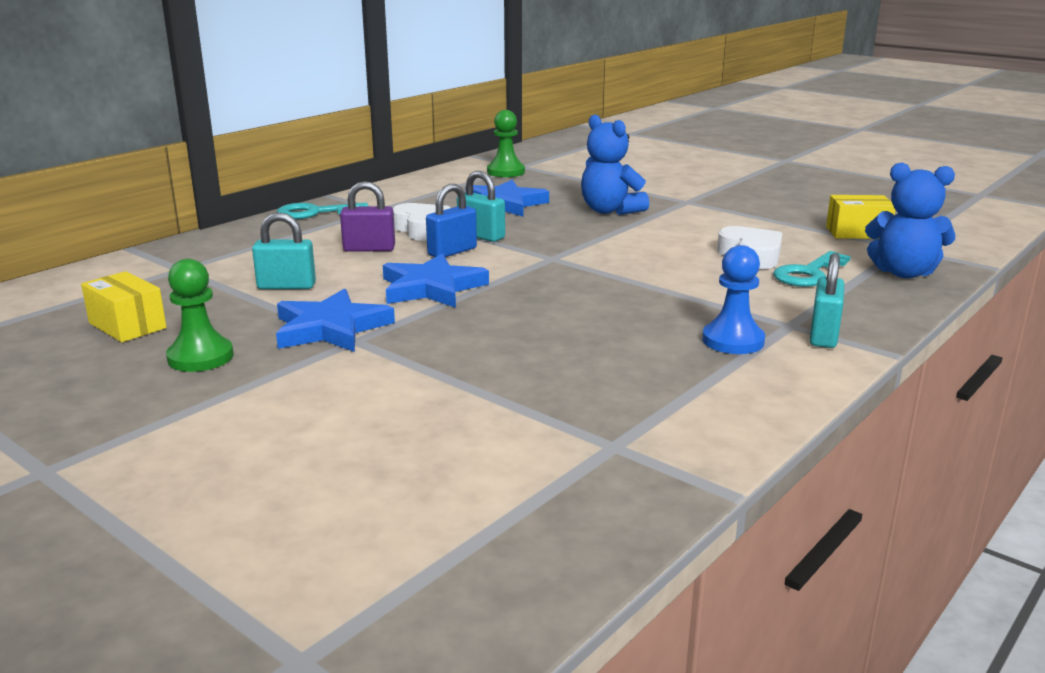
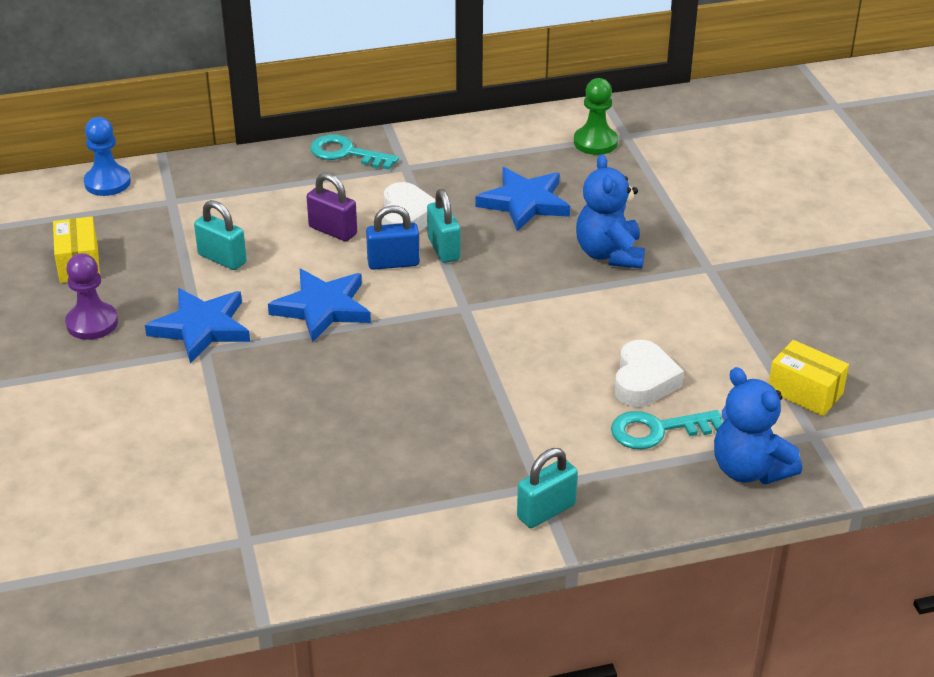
camera: 35 degrees right, 15 degrees up
(200, 357) = (92, 323): green pawn -> purple pawn
(733, 341) = (466, 481): blue pawn -> blue pawn (107, 182)

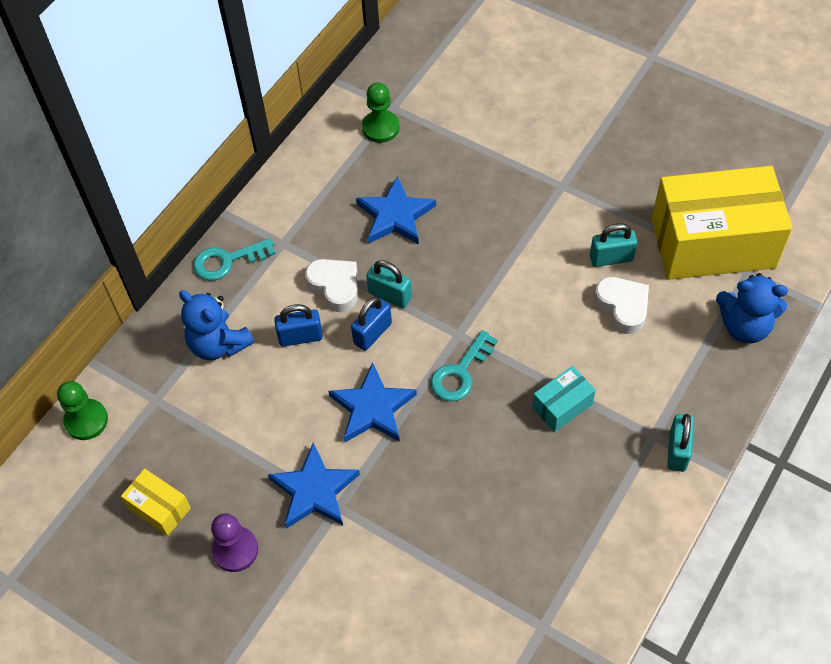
camera: 40 degrees left, 20 degrees up
(107, 182) = (86, 420): blue pawn -> green pawn
(222, 259) = (256, 421): turquoise padlock -> turquoise padlock (611, 258)
(333, 231) = (300, 337): purple padlock -> blue padlock
(484, 410) = (562, 406): none -> turquoise box
(609, 254) = (494, 219): blue teddy bear -> blue teddy bear (218, 344)
(657, 430) = (669, 338): turquoise key -> turquoise key (460, 372)
(805, 392) = (712, 243): yellow box -> yellow box, size x2.34

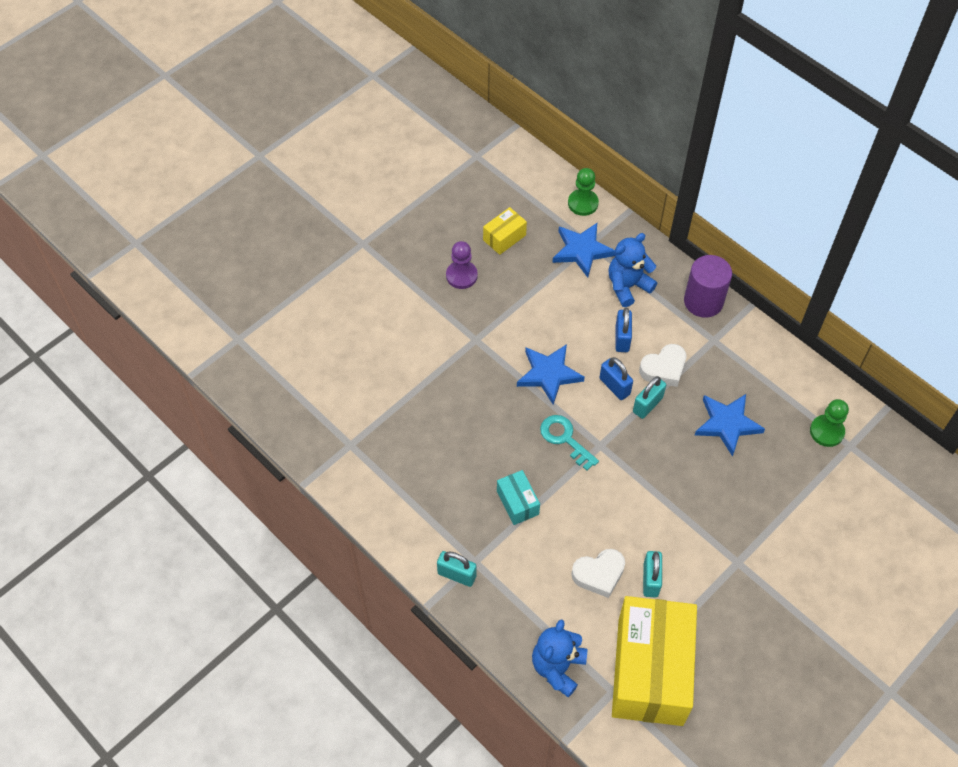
camera: 100 degrees right, 0 degrees up
(228, 261) = (703, 301): turquoise key -> purple cylinder
(314, 490) = (492, 327): blue star -> blue star (582, 251)

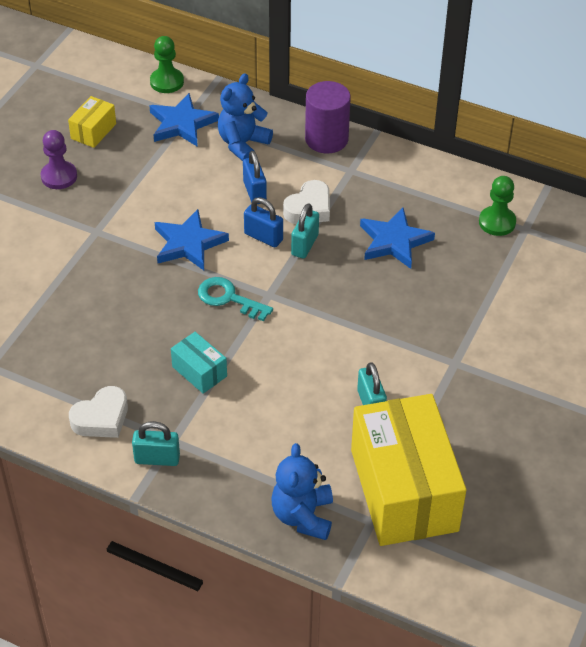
camera: 20 degrees left, 10 degrees down
(599, 574) = (313, 414): white heart -> white heart (101, 418)

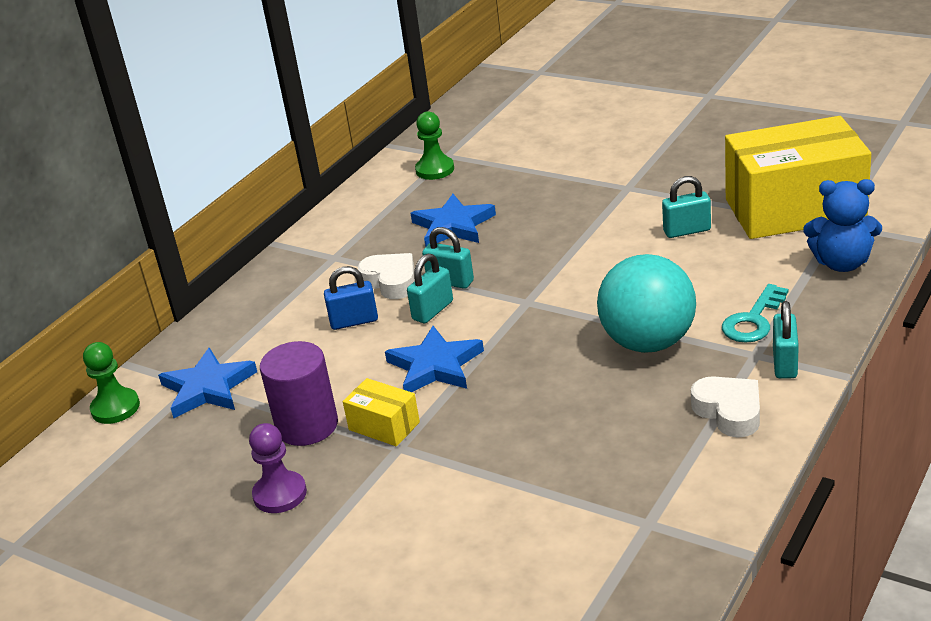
camera: 80 degrees left, 15 degrees down
(93, 131) = (193, 469): yellow box -> yellow box (384, 426)
(199, 371) = (648, 342): turquoise box -> turquoise ball
(229, 298) = (532, 329): turquoise key -> turquoise key (753, 320)
(242, 144) = (264, 336): blue teddy bear -> none
(263, 237) = (433, 310): blue padlock -> turquoise padlock
(326, 139) = (275, 275): purple cylinder -> purple cylinder (307, 426)

